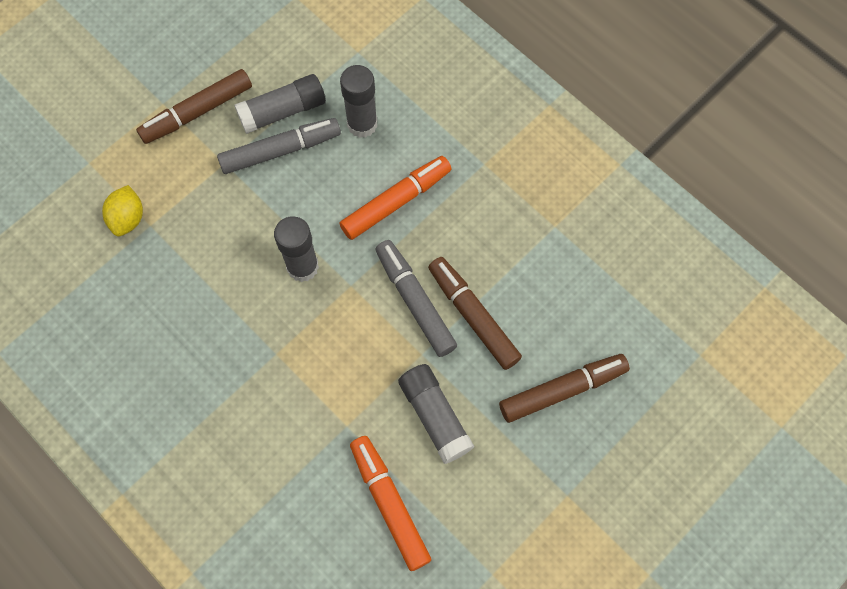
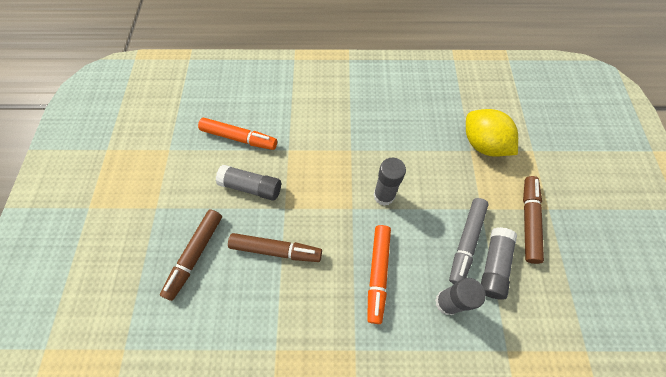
camera: 135 degrees right, 5 degrees down
(128, 218) = (483, 144): yellow lemon -> yellow lemon, size x1.71
(415, 301) = (313, 230): grey marker -> none

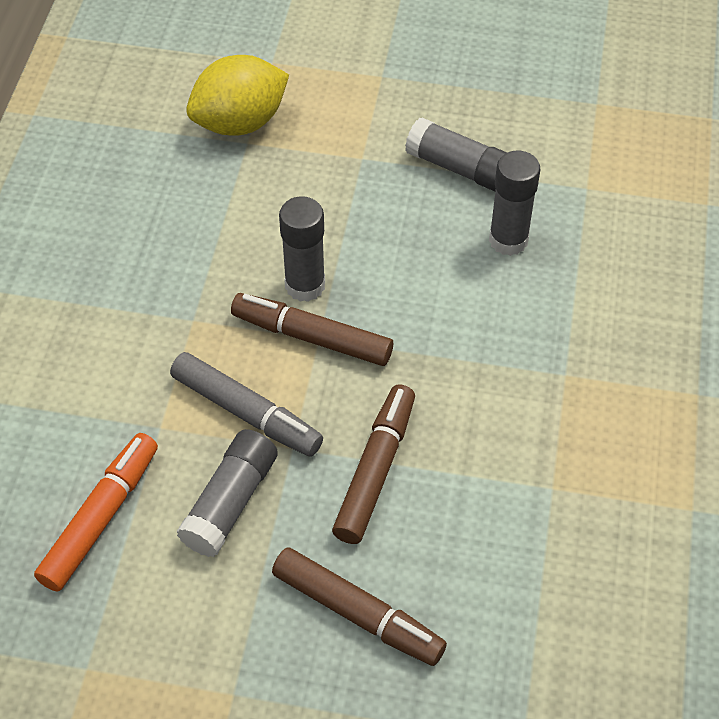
camera: 80 degrees left, 10 degrees down
(378, 274) = (447, 321): orange marker -> none
(466, 242) = (416, 192): grey marker -> grey marker (246, 413)
(528, 221) = (396, 105): brown marker -> brown marker (312, 337)

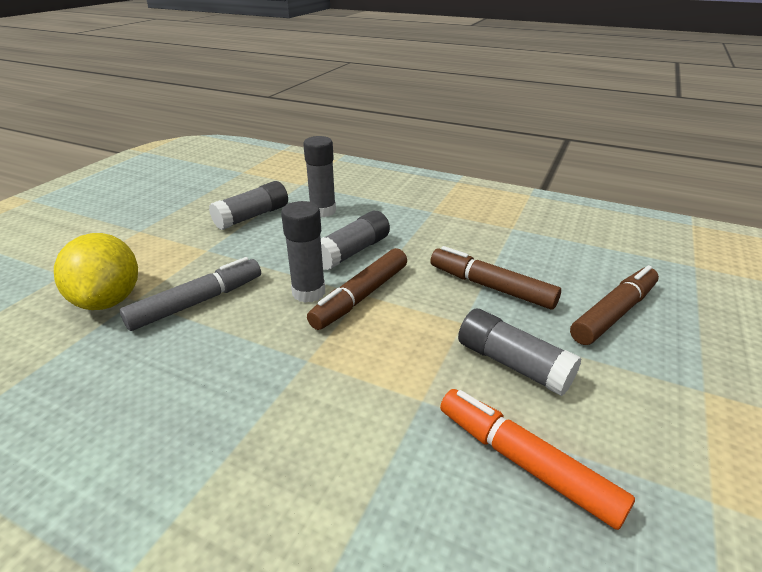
camera: 75 degrees left, 20 degrees down
(246, 413) = (422, 341): grey marker -> grey marker (197, 302)
(409, 304) = (353, 252): none -> grey glue stick

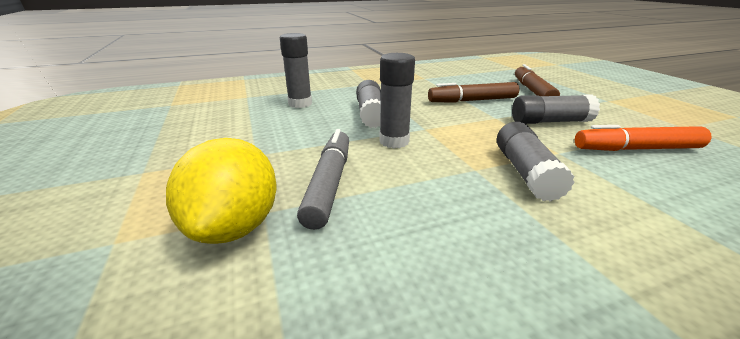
camera: 45 degrees left, 5 degrees down
(109, 300) = (235, 226): yellow lemon -> yellow lemon turned 60 degrees clockwise
(252, 216) = (249, 123): grey glue stick -> grey glue stick (525, 172)
(360, 296) = (427, 130): brown marker -> none

